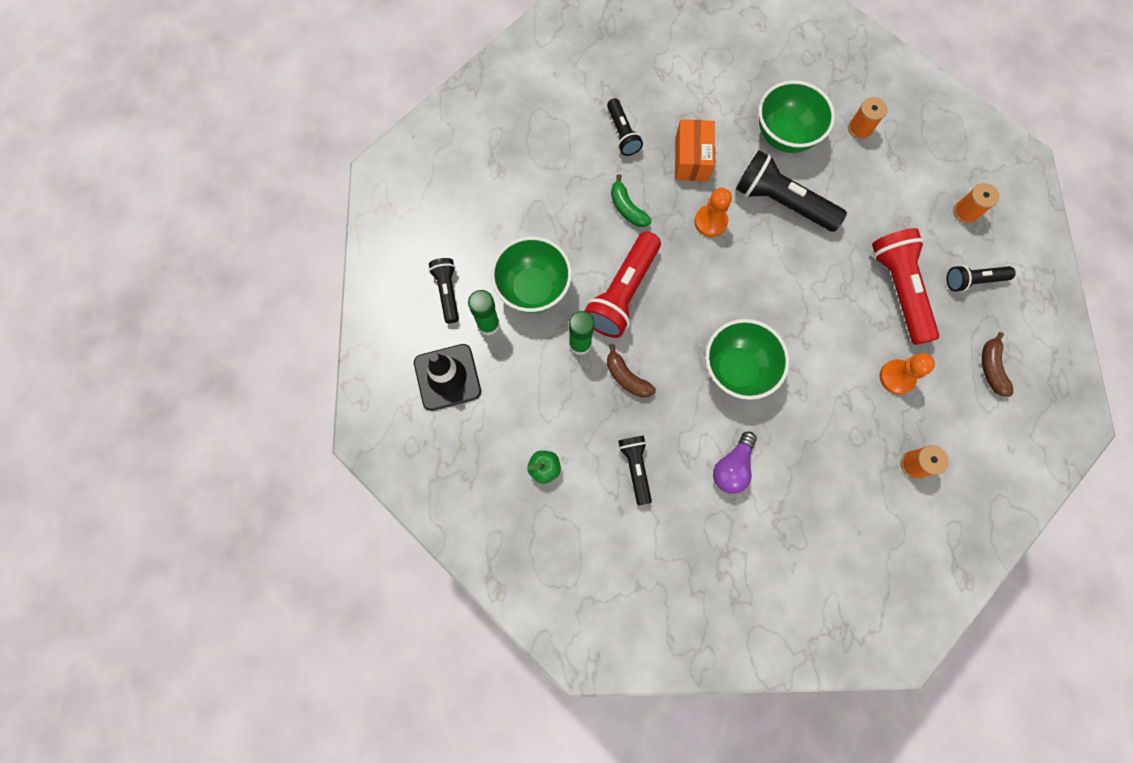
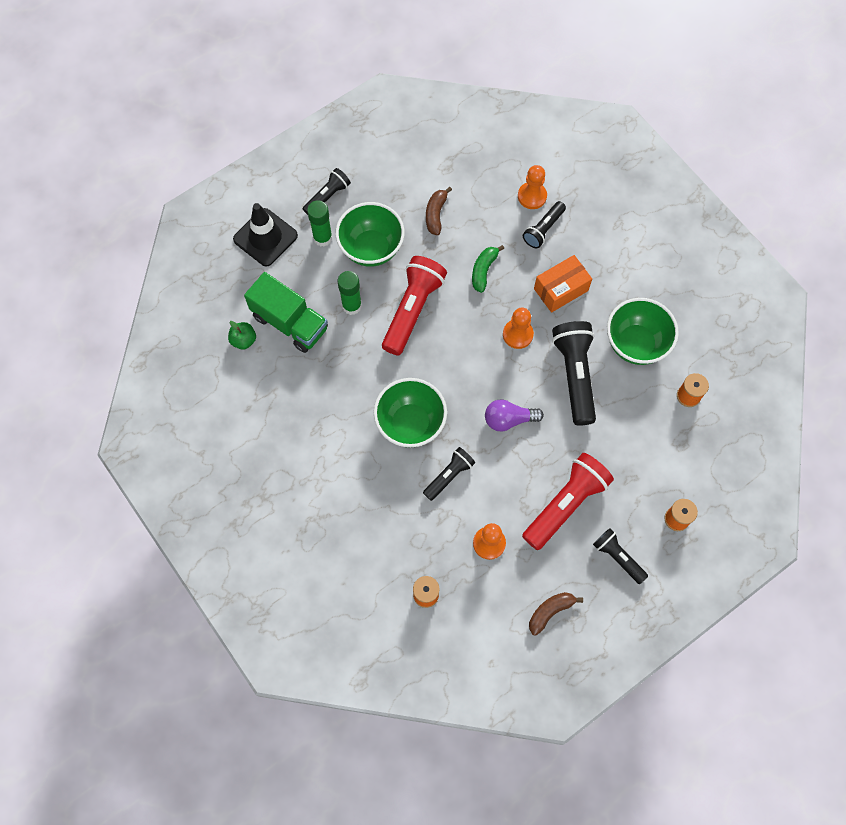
camera: 55 degrees right, 5 degrees down
(557, 412) = (290, 322): none -> green truck
(582, 121) = (532, 196): none -> orange pawn
(622, 293) = (412, 309): red flashlight -> red flashlight turned 120 degrees clockwise
(626, 377) = (349, 352): brown banana -> brown banana (436, 214)
(635, 468) = (285, 399): black flashlight -> black flashlight (449, 475)
(732, 467) = (331, 465): purple light bulb -> purple light bulb (508, 419)

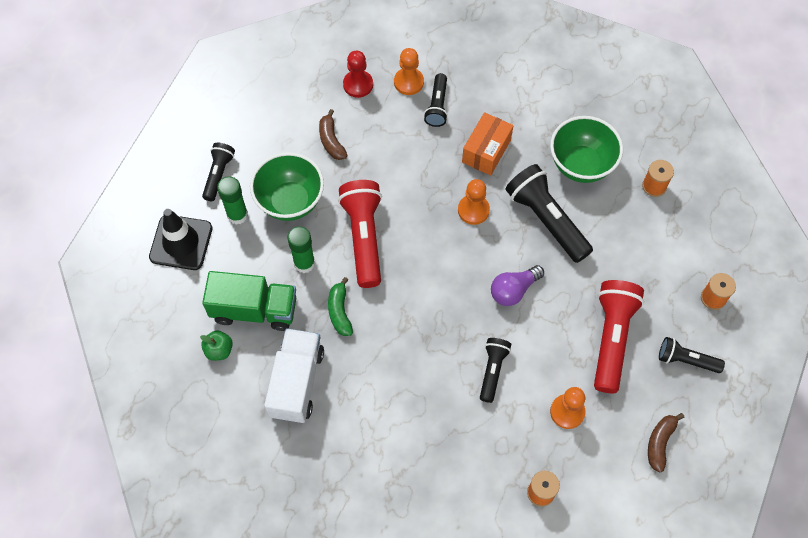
camera: 30 degrees left, 5 degrees down
(287, 399) = (296, 382): none -> white truck
(410, 423) = (427, 342): green bowl -> none
(483, 271) = (407, 169): green banana -> green banana (340, 311)
(487, 177) = (358, 84): none -> red pawn

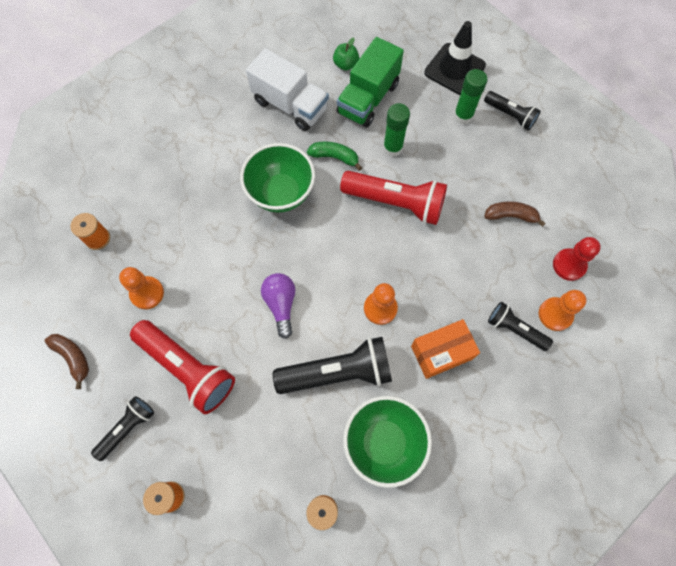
camera: 115 degrees right, 5 degrees up
(290, 202) = (459, 159): green bowl -> green bowl (281, 193)
(486, 151) = (441, 352): orange box -> orange box turned 75 degrees counterclockwise
(492, 370) = (218, 250): black flashlight -> none

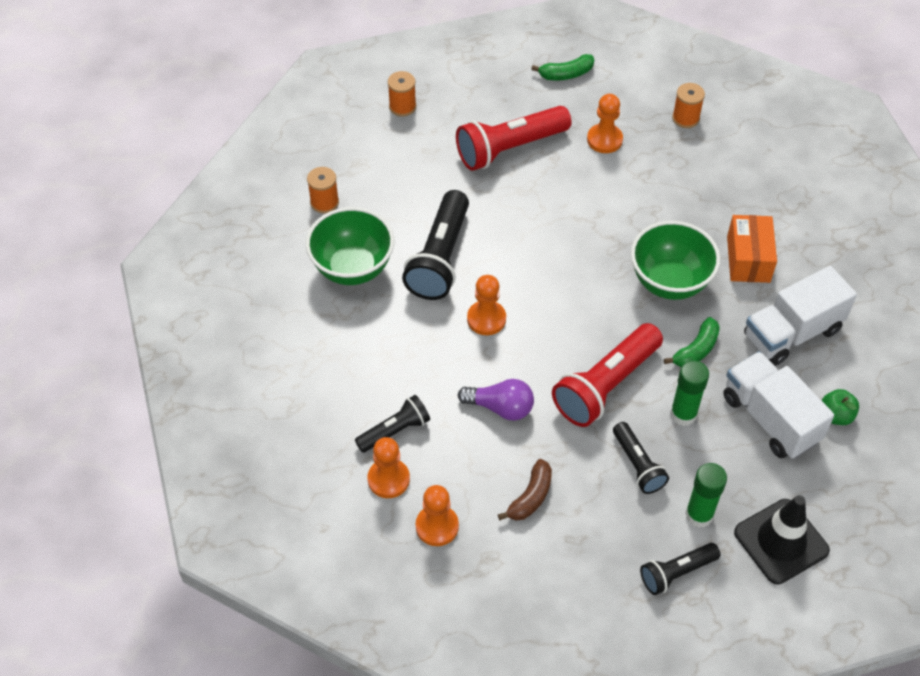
camera: 115 degrees right, 15 degrees down
(73, 358) = (566, 74): brown banana -> green banana
(127, 428) = (479, 94): black flashlight -> black flashlight (638, 465)
(281, 304) = (536, 238): purple light bulb -> purple light bulb (500, 407)
(368, 98) = (770, 418): green truck -> white truck
(441, 352) = (409, 352): orange box -> orange box (748, 259)
(569, 265) = (437, 526): red pawn -> orange pawn

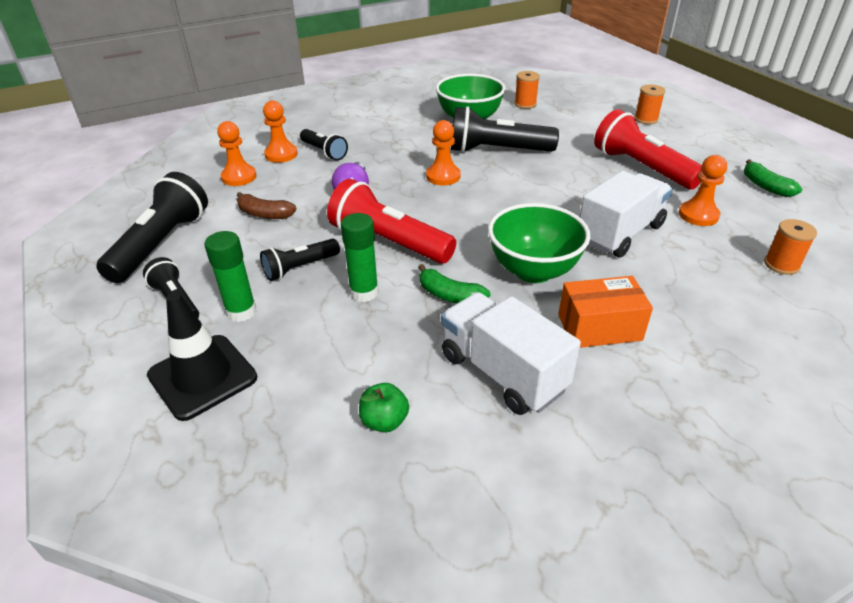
camera: 80 degrees right, 15 degrees down
(572, 599) = (161, 244): none -> black flashlight
(770, 418) = (369, 359): white truck -> white truck (620, 233)

